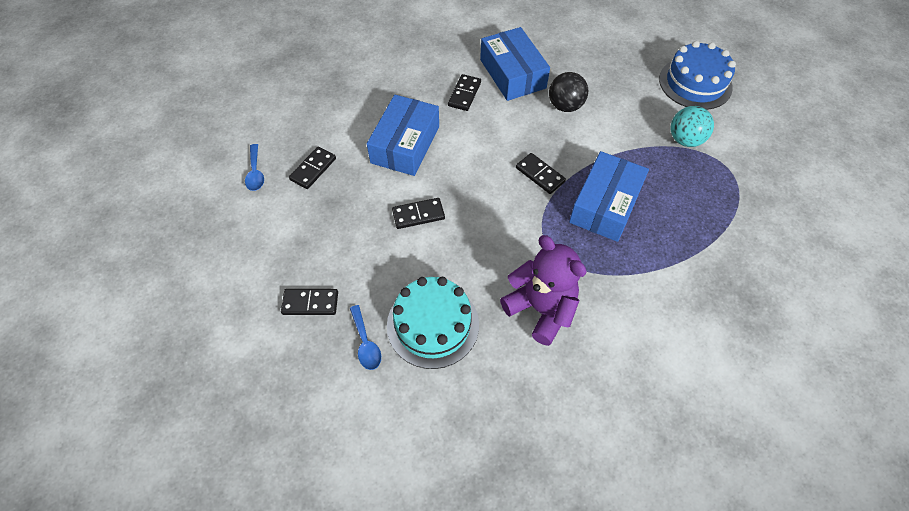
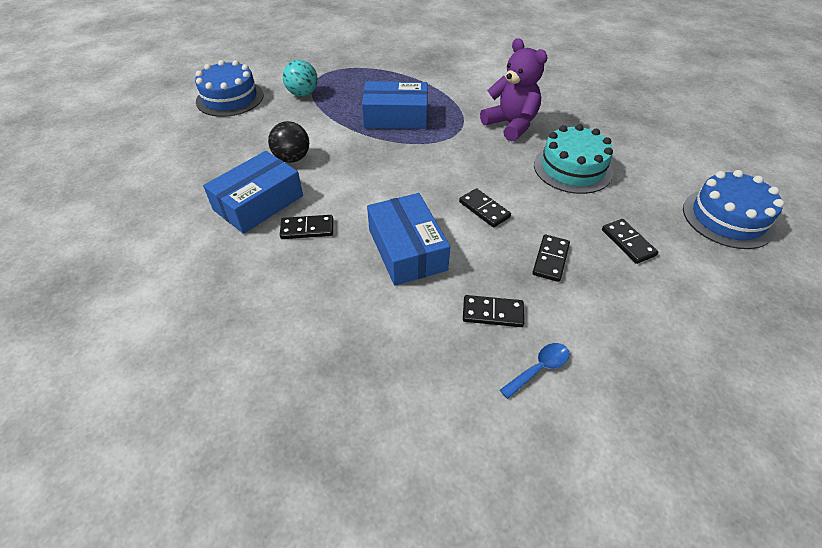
camera: 115 degrees left, 10 degrees down
(276, 424) = (727, 218): none -> blue cake
(366, 343) = (622, 196): blue spoon -> none
(405, 144) = (407, 249): blue box -> blue box turned 75 degrees clockwise
(540, 175) = (387, 153): black domino -> black domino (550, 259)
(541, 309) = (511, 125): purple teddy bear -> purple teddy bear turned 120 degrees clockwise

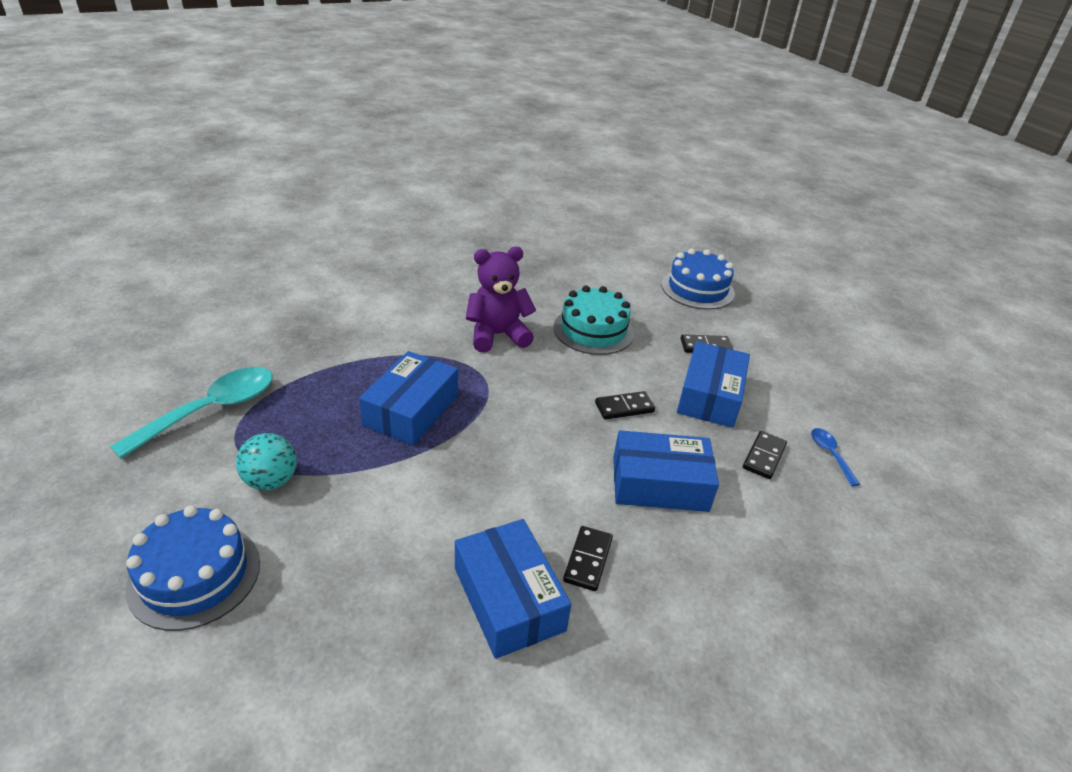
camera: 70 degrees left, 10 degrees down
(292, 158) = (430, 536): black ball -> none
(342, 58) = (211, 410): none -> turquoise spoon
(550, 259) = (710, 396): black domino -> blue box

